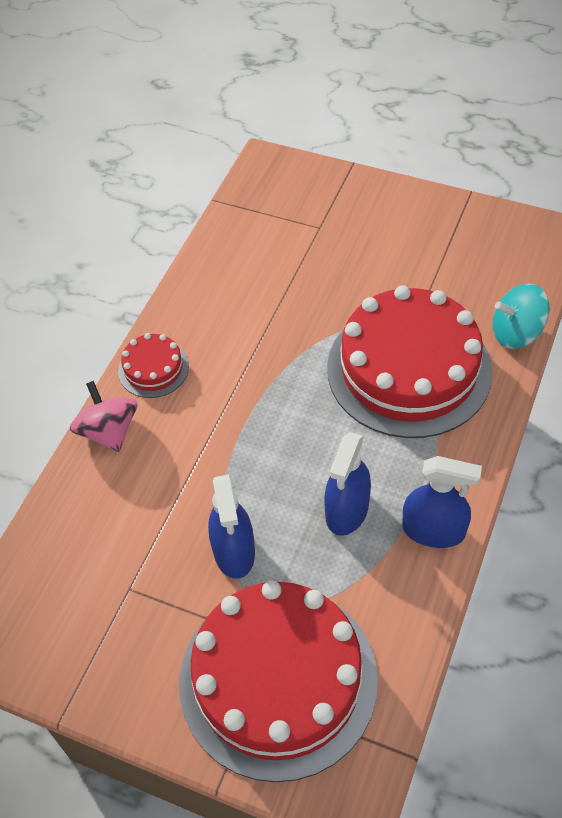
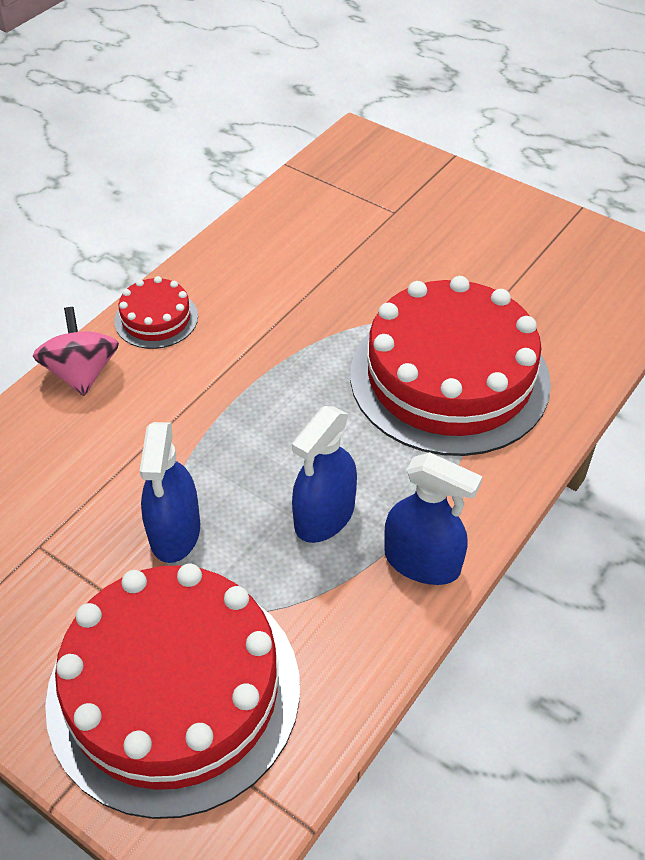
camera: 10 degrees right, 5 degrees down
(516, 333) = (591, 364): turquoise spinning top -> none

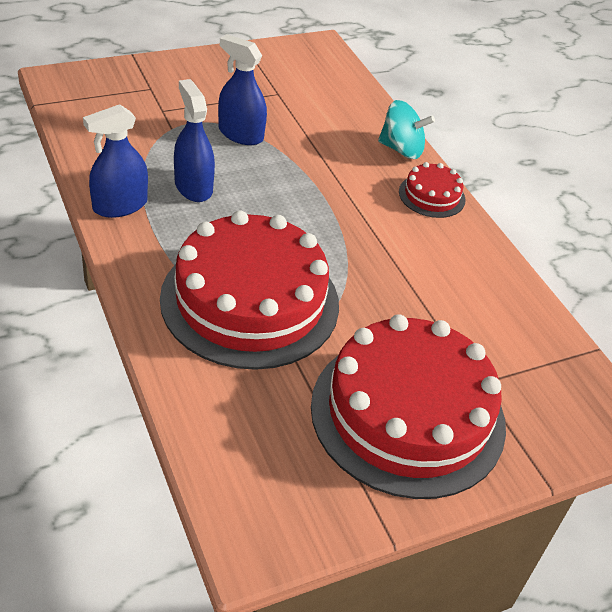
camera: 115 degrees right, 5 degrees down
(82, 373) = (401, 149): pink spinning top -> turquoise spinning top
(174, 691) = (146, 98): red cake -> red cake (408, 414)

